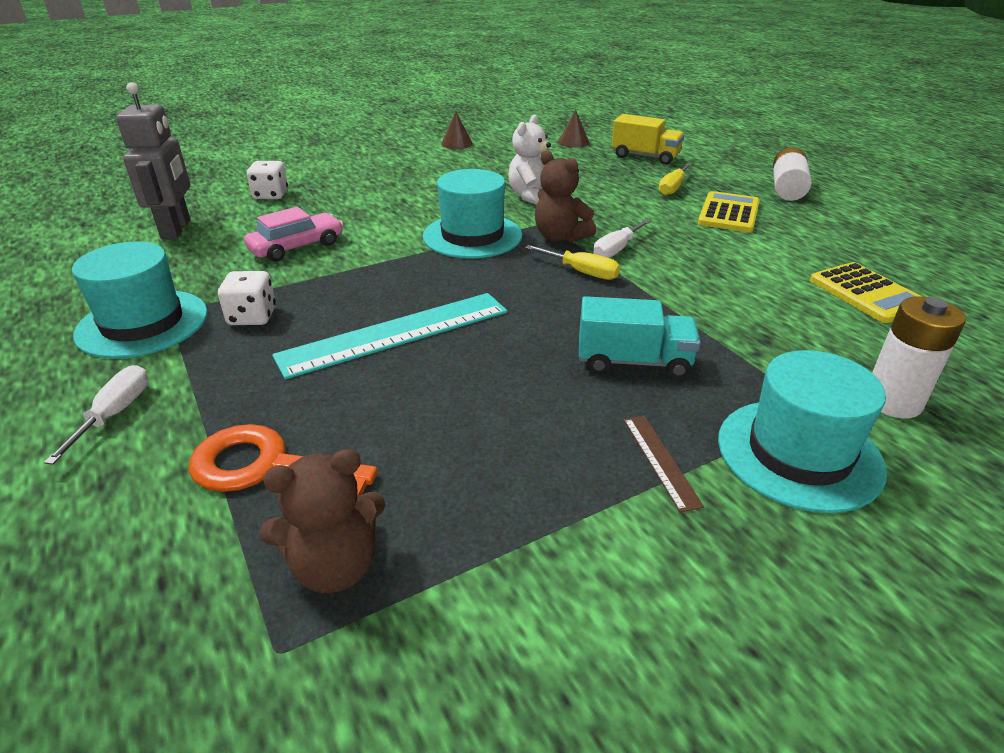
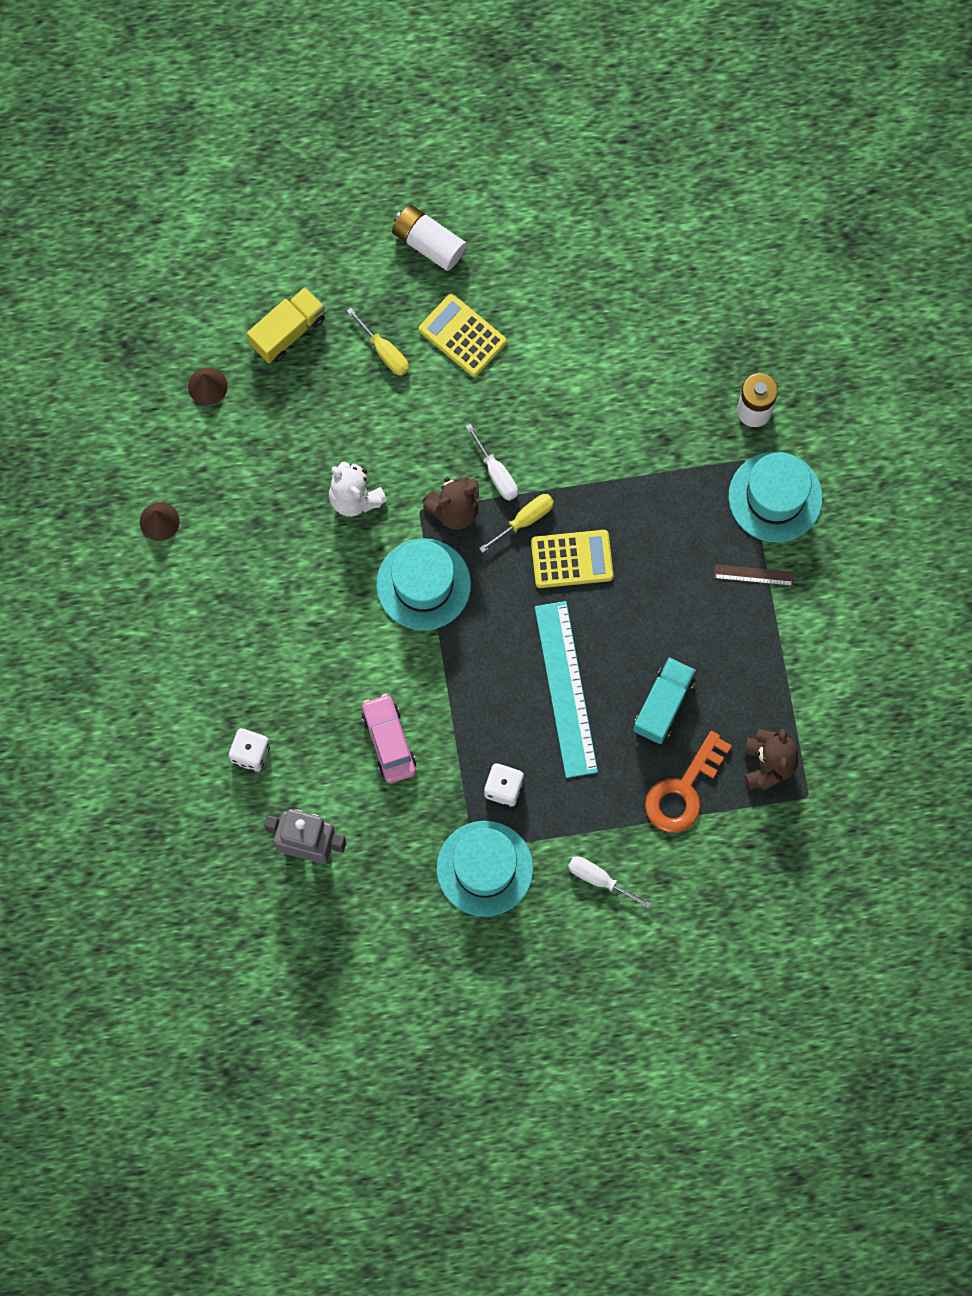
camera: 70 degrees left, 40 degrees up
(633, 362) = (658, 542): turquoise truck -> turquoise truck (663, 705)
(867, 293) = (636, 326): yellow calculator -> yellow calculator (572, 559)

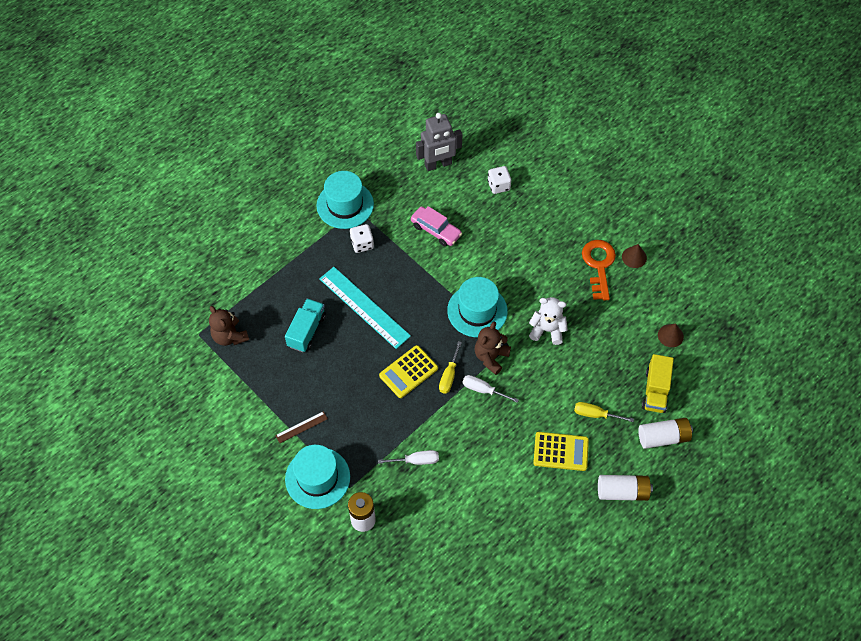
camera: 145 degrees right, 15 degrees down
(327, 271) = (663, 437): none -> white battery
(599, 879) = (284, 233): white screwdriver -> white screwdriver (416, 460)
(663, 705) = (307, 331): turquoise truck -> turquoise truck turned 150 degrees counterclockwise
(683, 790) = (268, 297): orange key -> orange key (599, 265)

